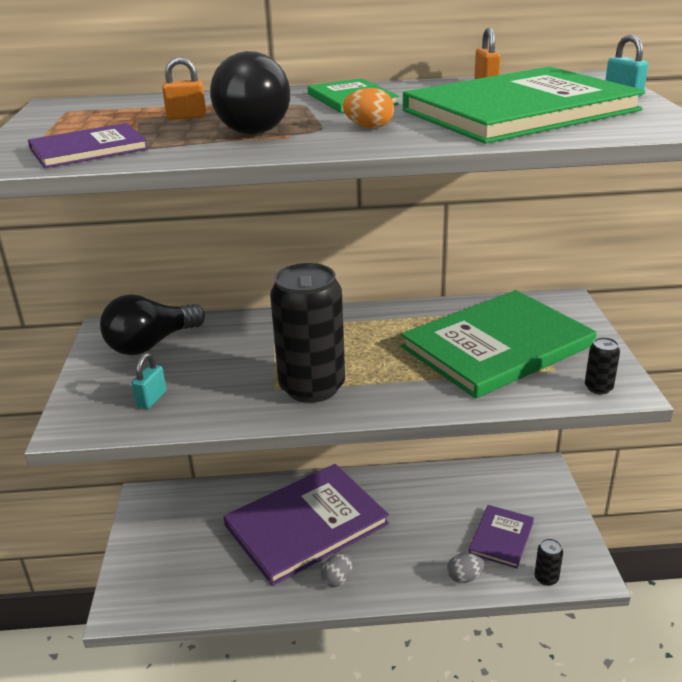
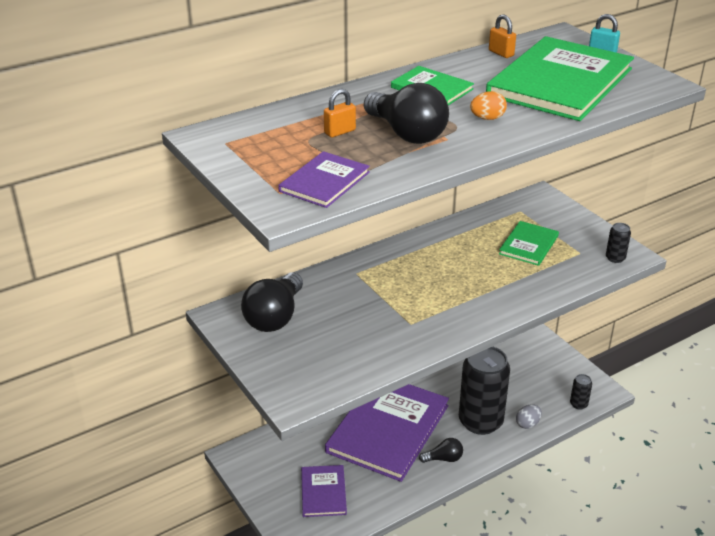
camera: 30 degrees left, 5 degrees up
(151, 399) = (329, 360): turquoise padlock -> none
(312, 387) = (436, 314): black can -> black can (480, 421)
(337, 579) = (444, 458): grey egg -> black light bulb
(497, 346) = (529, 245): green book -> green book, size x0.49
(501, 537) = (531, 387): purple book -> purple book (323, 492)

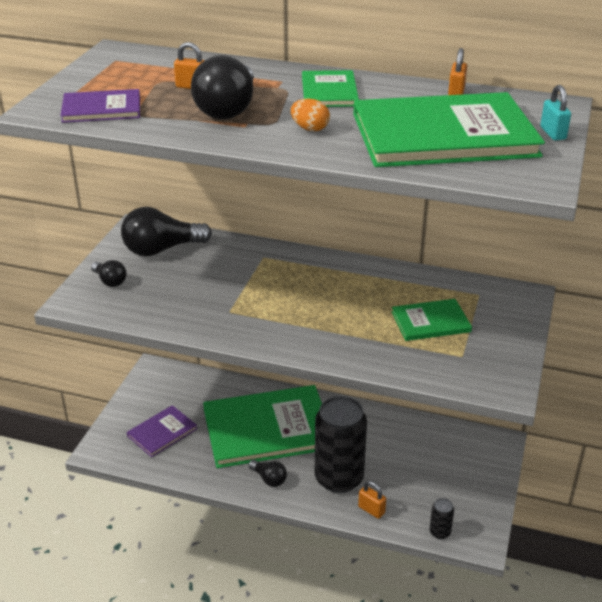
camera: 50 degrees right, 0 degrees up
(287, 365) = (110, 281): none -> black light bulb
(388, 428) = (267, 428): purple book -> green book
(527, 424) = (371, 510): grey egg -> orange padlock
(615, 258) = (485, 381): black can -> none

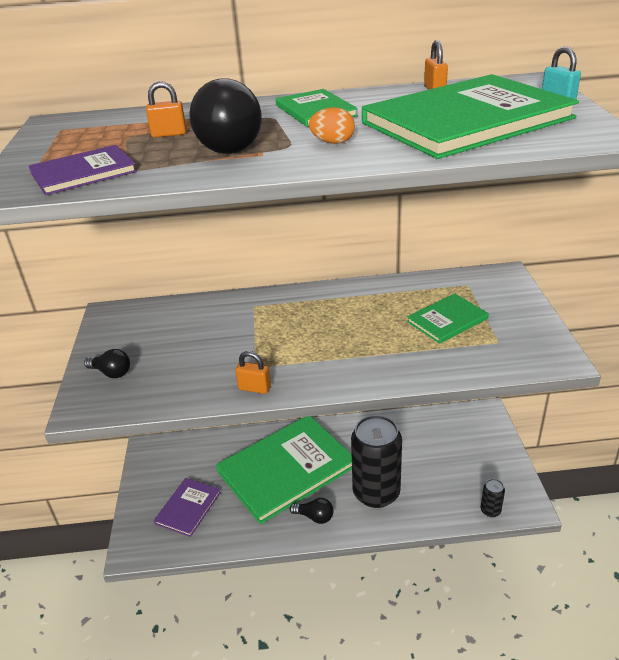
camera: 20 degrees left, 0 degrees up
(161, 249) = (147, 326): black light bulb -> none
(371, 510) = (421, 512): orange padlock -> orange padlock (254, 388)

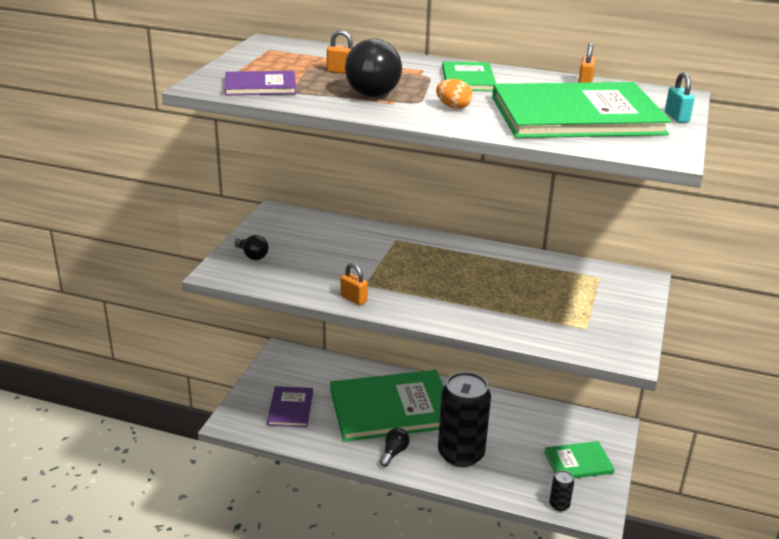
camera: 20 degrees right, 5 degrees down
(188, 508) = (290, 408): purple book -> purple book turned 45 degrees counterclockwise
(315, 517) = (394, 453): black light bulb -> black light bulb turned 105 degrees counterclockwise
(447, 320) = (555, 299): green book -> green book (578, 462)

